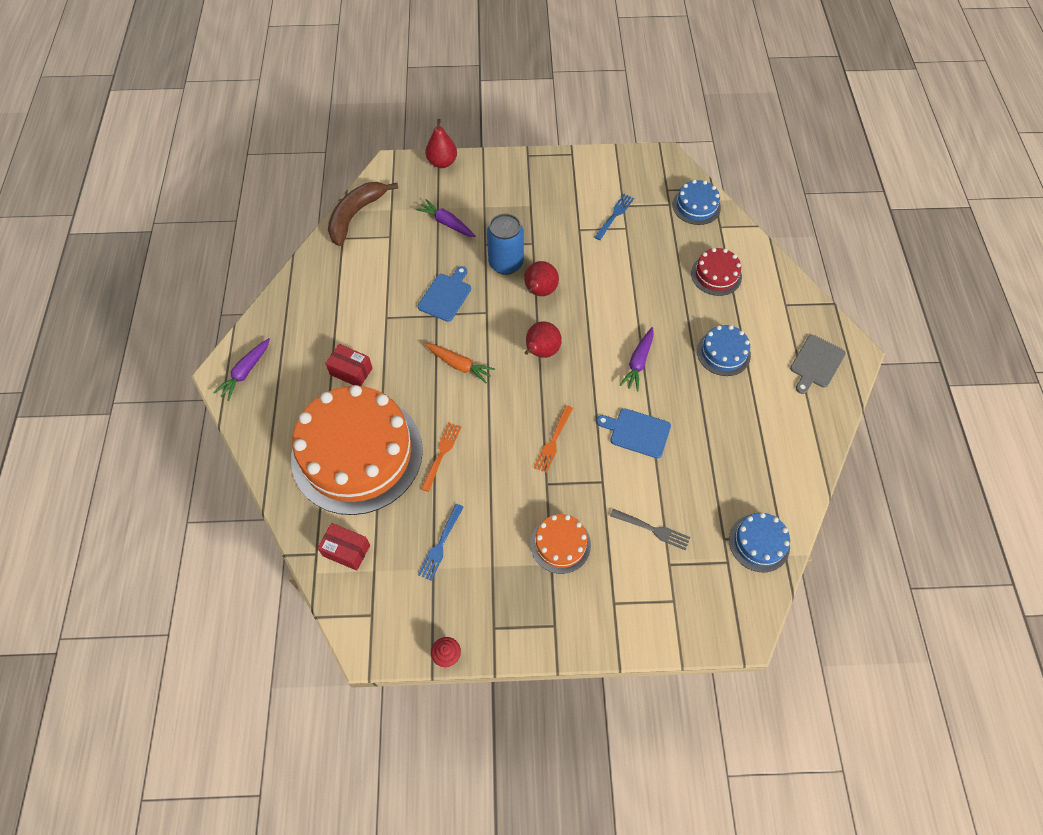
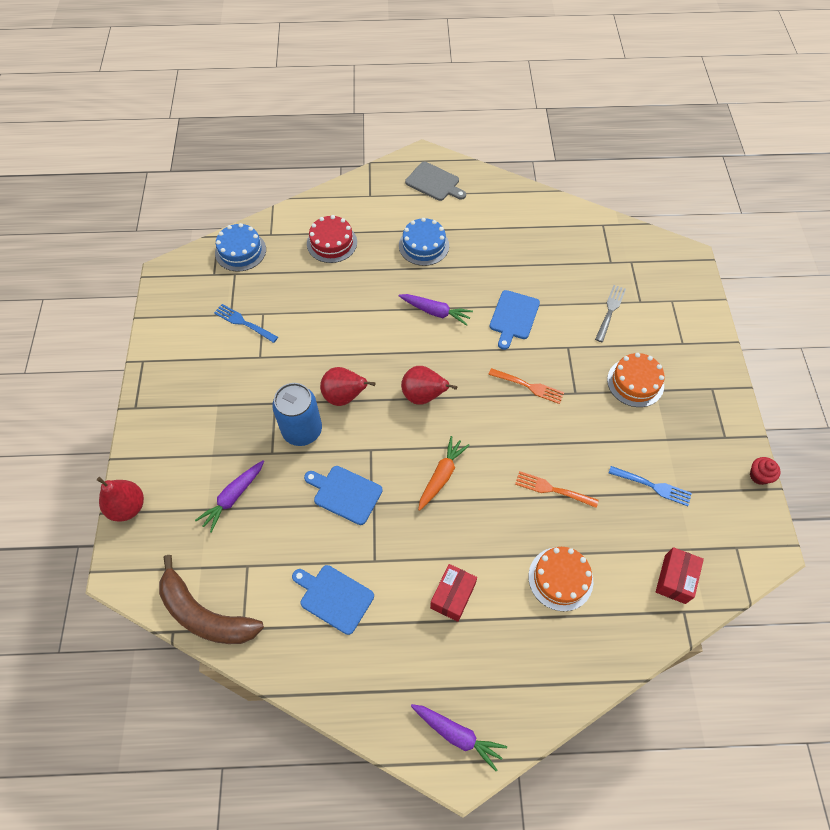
camera: 90 degrees left, 0 degrees up
(357, 453) = (560, 578): orange cake -> orange cake, size x0.44
(359, 291) = (334, 597): none -> blue cutting board
(759, 543) = (610, 239): blue cake -> none

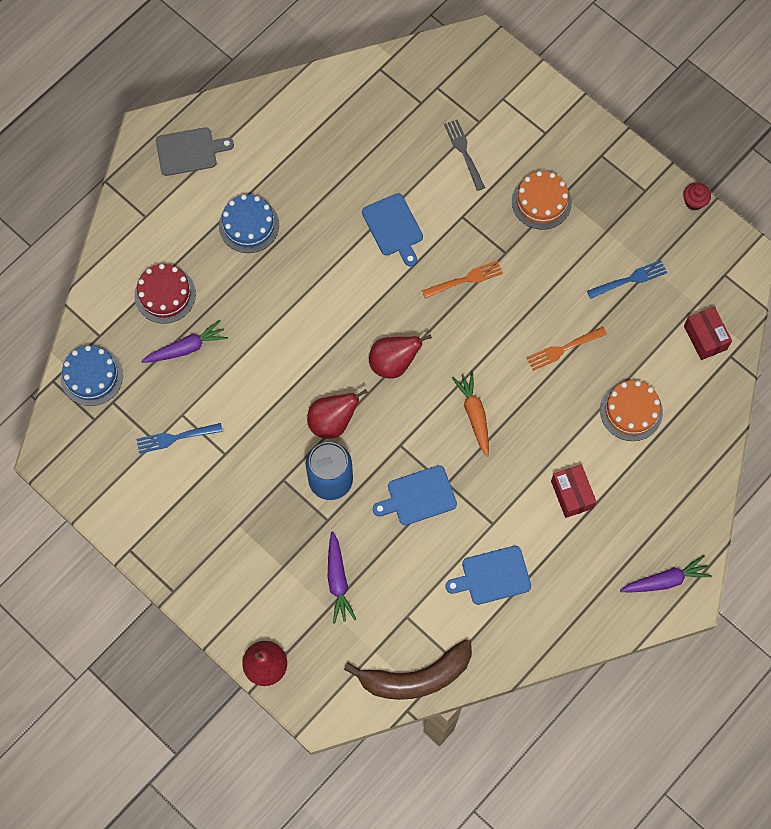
camera: 45 degrees left, 10 degrees up
(435, 312) = (326, 280): purple carrot -> purple carrot (186, 348)

